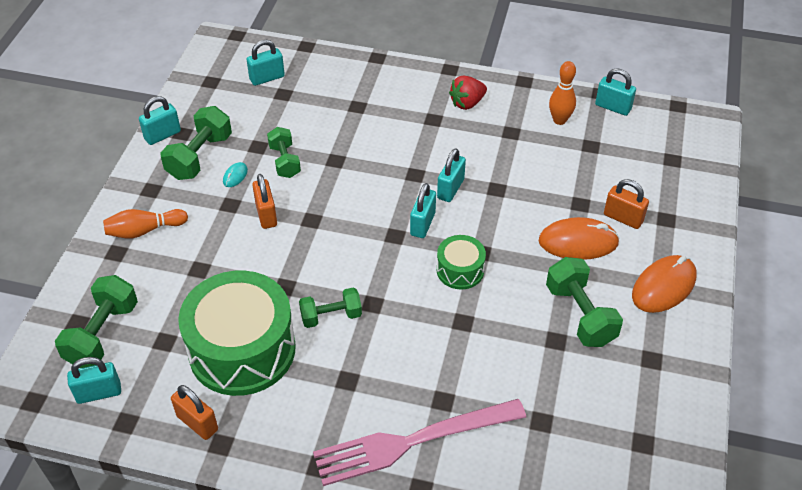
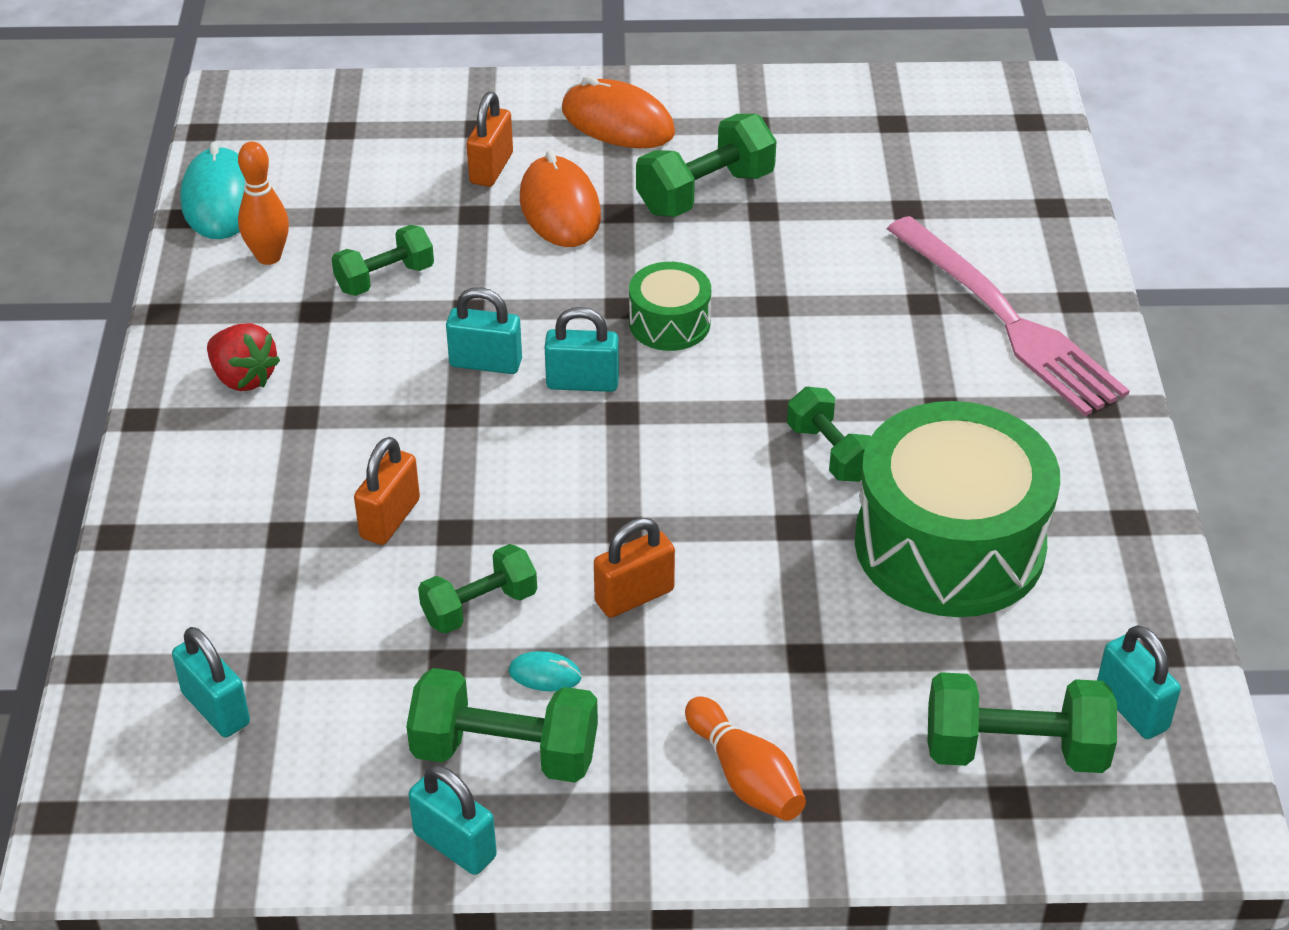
camera: 105 degrees left, 5 degrees down
(197, 423) = (1112, 560): orange padlock -> orange padlock (390, 519)
(530, 160) = (385, 278): none -> green dumbbell
(613, 107) = (220, 200): turquoise padlock -> turquoise mouse

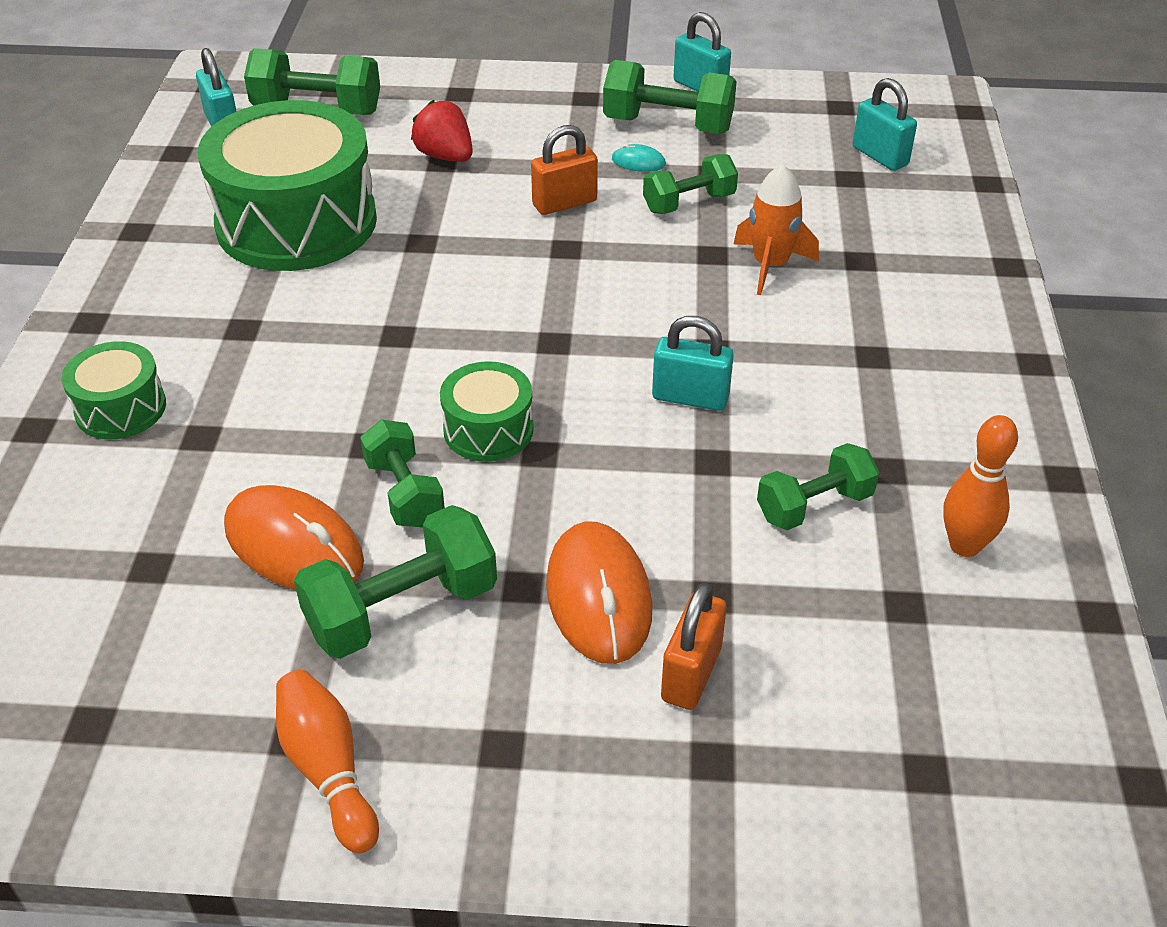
camera: 175 degrees left, 0 degrees up
(220, 200) = (1062, 642): turquoise mouse -> none
(243, 378) = (944, 397): red strawberry -> red strawberry (445, 156)
(390, 519) = (770, 265): orange padlock -> orange rocket
(582, 383) = (590, 371): turquoise padlock -> none
(617, 122) = (499, 756): orange mouse -> orange mouse (294, 545)
(745, 776) = (505, 107): orange bowling pin -> orange bowling pin (328, 770)
(830, 452) = (366, 295): green dumbbell -> green dumbbell (404, 492)
(1010, 322) = (121, 408): pink fork -> green drum

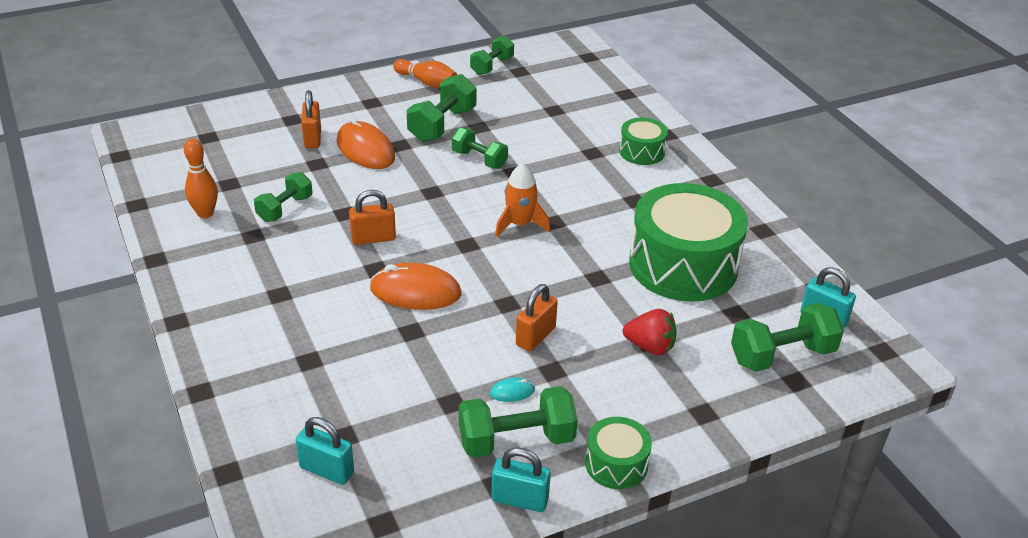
camera: 150 degrees right, 5 degrees down
(294, 545) = (506, 130): orange mouse -> orange mouse (415, 292)
(488, 429) = (464, 193): green drum -> green drum (616, 464)
(689, 203) = (451, 367): green dumbbell -> green dumbbell (492, 66)
(690, 397) = (373, 238): turquoise padlock -> orange padlock
(770, 265) = (368, 335): orange rocket -> orange rocket (520, 224)

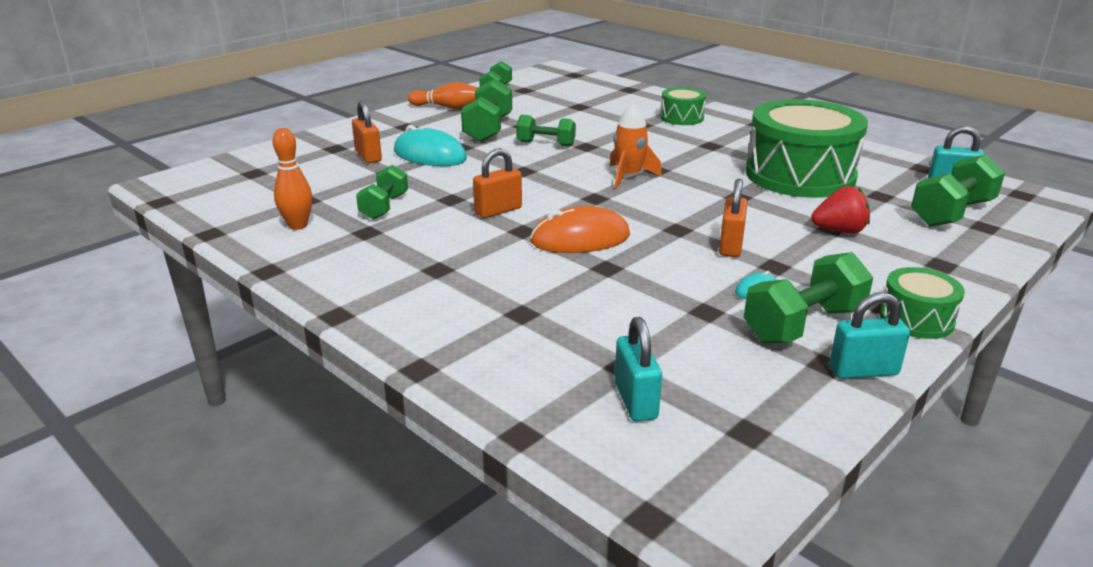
camera: 20 degrees left, 10 degrees down
(327, 470) = (635, 401): turquoise padlock -> turquoise padlock turned 75 degrees clockwise
(365, 150) = (430, 155): orange mouse -> turquoise mouse

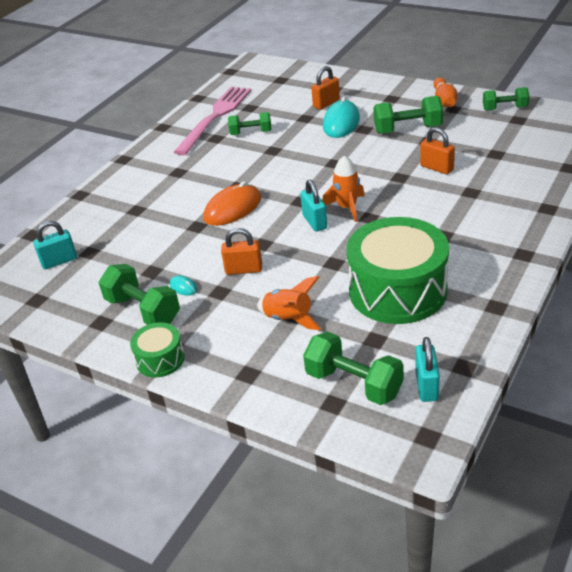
camera: 80 degrees right, 10 degrees up
(298, 225) = (215, 116): orange bowling pin -> pink fork
(498, 211) = (262, 170): orange padlock -> orange padlock (436, 168)
(546, 144) = (392, 159): green dumbbell -> none
(580, 239) = (232, 209): orange mouse -> orange mouse turned 75 degrees clockwise
(682, 117) = (506, 209): green drum -> none
(839, 231) = (289, 319): red strawberry -> orange rocket
(863, 371) = (95, 337): turquoise padlock -> turquoise padlock (314, 222)

